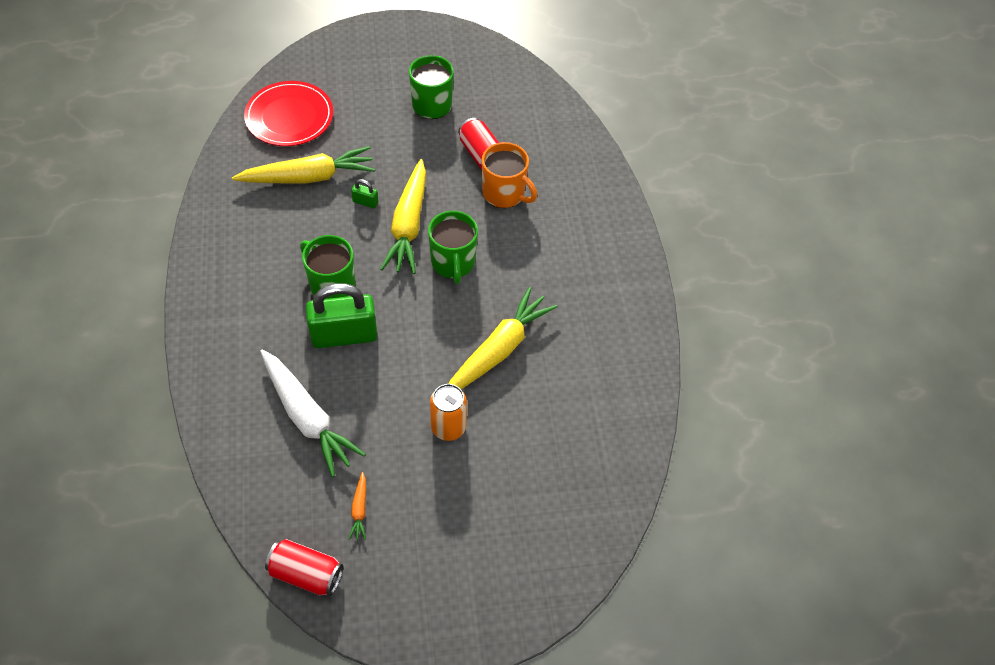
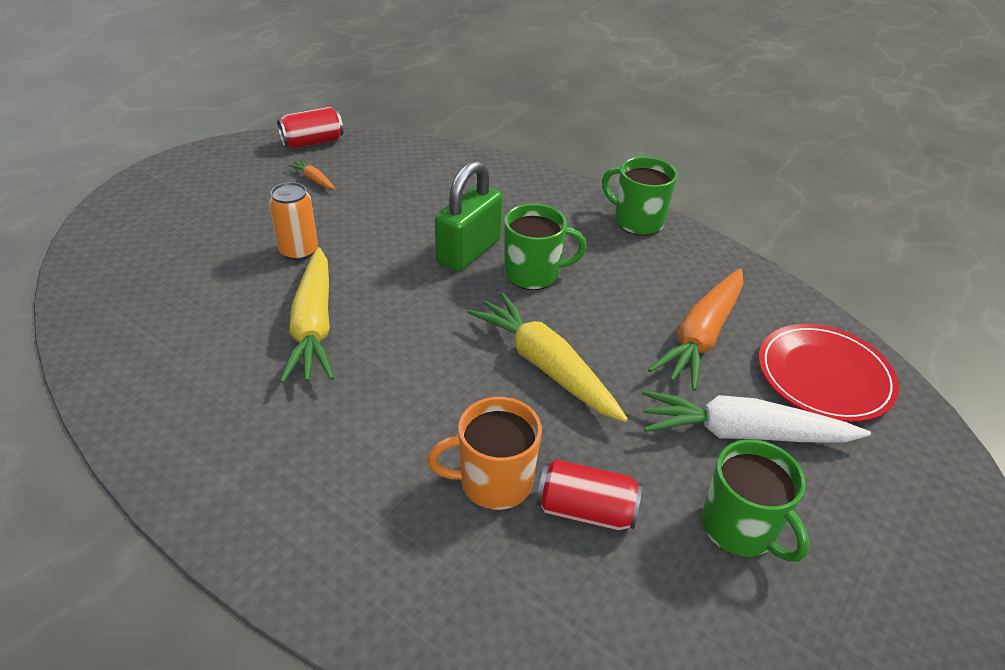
camera: 135 degrees right, 15 degrees down
(307, 417) = (422, 196): white carrot -> white carrot (743, 433)
(308, 177) = (701, 336): yellow carrot -> orange carrot
(365, 202) = (617, 355): green padlock -> none
(453, 263) = (452, 365): green mug -> green mug (637, 221)

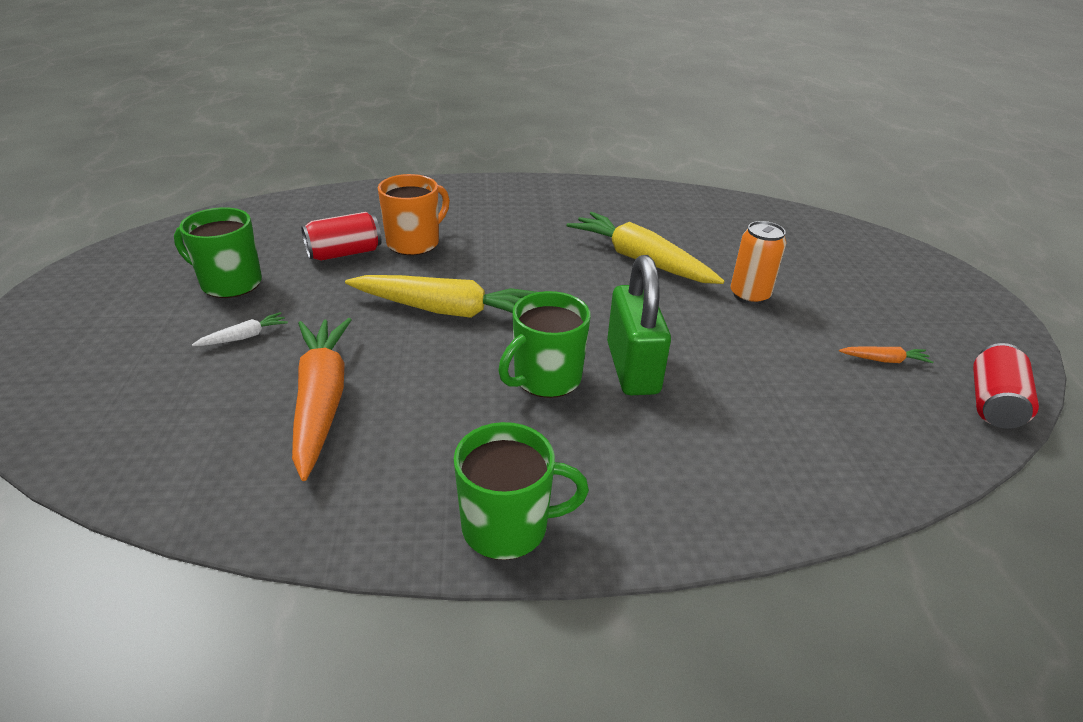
camera: 140 degrees right, 5 degrees down
(743, 433) = (244, 337): white carrot -> white carrot, size x0.42
(824, 376) = (163, 424): red plate -> none

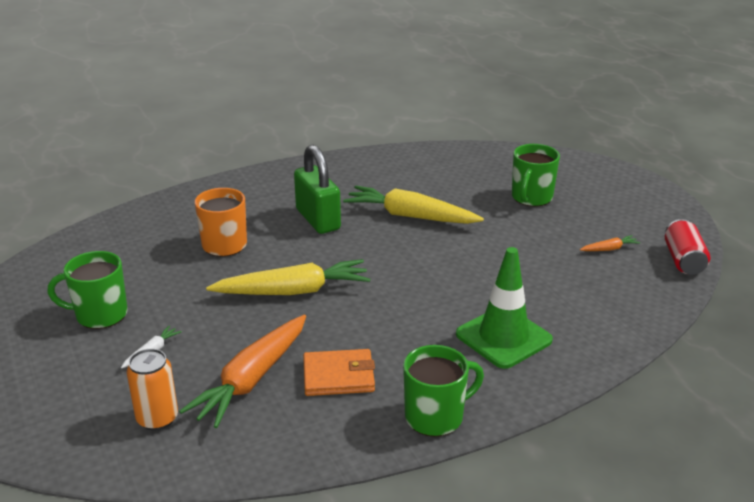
camera: 20 degrees left, 5 degrees down
(321, 401) = (252, 379): orange carrot -> orange carrot turned 120 degrees counterclockwise
(344, 253) = (174, 267): red can -> none
(423, 428) = (338, 376): none -> orange wallet
(545, 379) = (398, 320): green mug -> green mug (531, 198)
(632, 368) = (452, 297): green padlock -> green padlock (318, 219)
(670, 440) = (503, 337): none -> green traffic cone
(749, 295) = (502, 225): orange can -> orange can (157, 418)

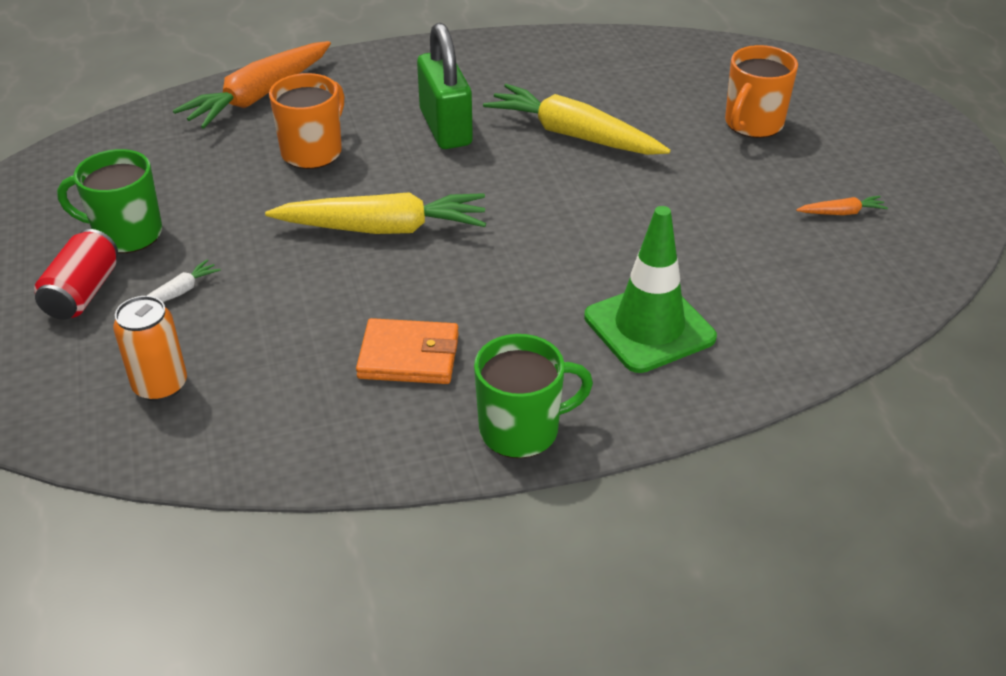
camera: 10 degrees right, 10 degrees up
(252, 379) = (295, 346): orange carrot -> orange carrot (259, 96)
(531, 198) = (753, 124): green mug -> orange mug
(683, 260) = (946, 241): red can -> red can (83, 293)

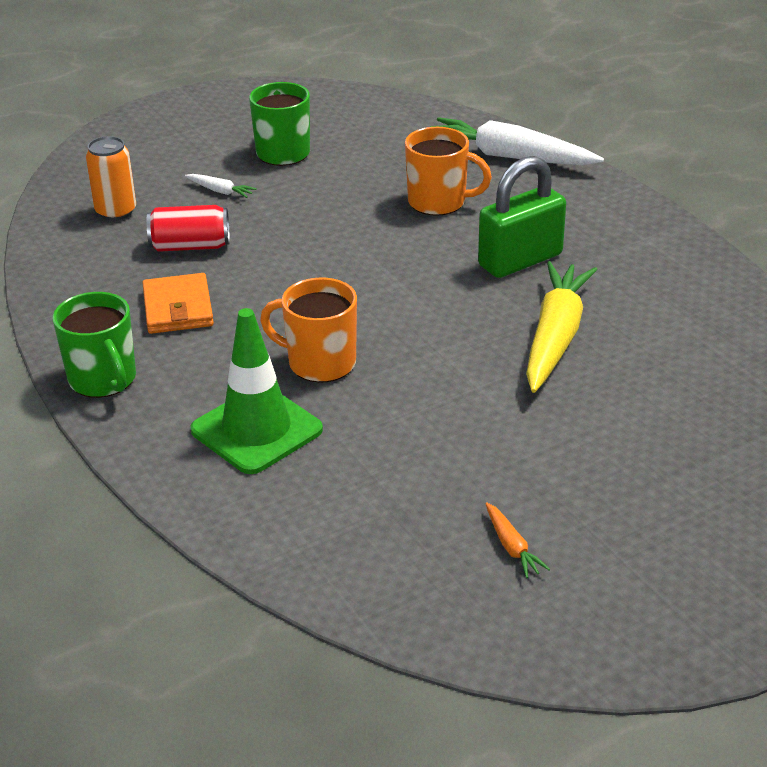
camera: 75 degrees right, 5 degrees down
(83, 293) = (206, 155): red can -> red can (190, 246)
(259, 96) = (510, 157): orange carrot -> white carrot
(383, 228) = (342, 260): yellow carrot -> none
(753, 124) = (661, 460): orange mug -> orange mug (319, 363)

